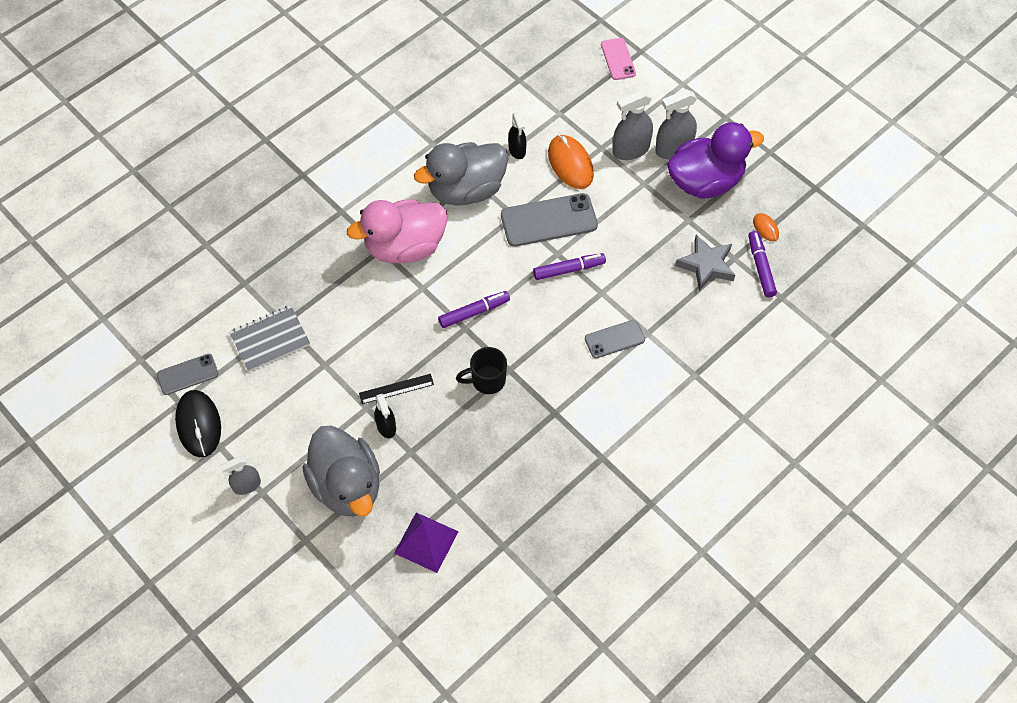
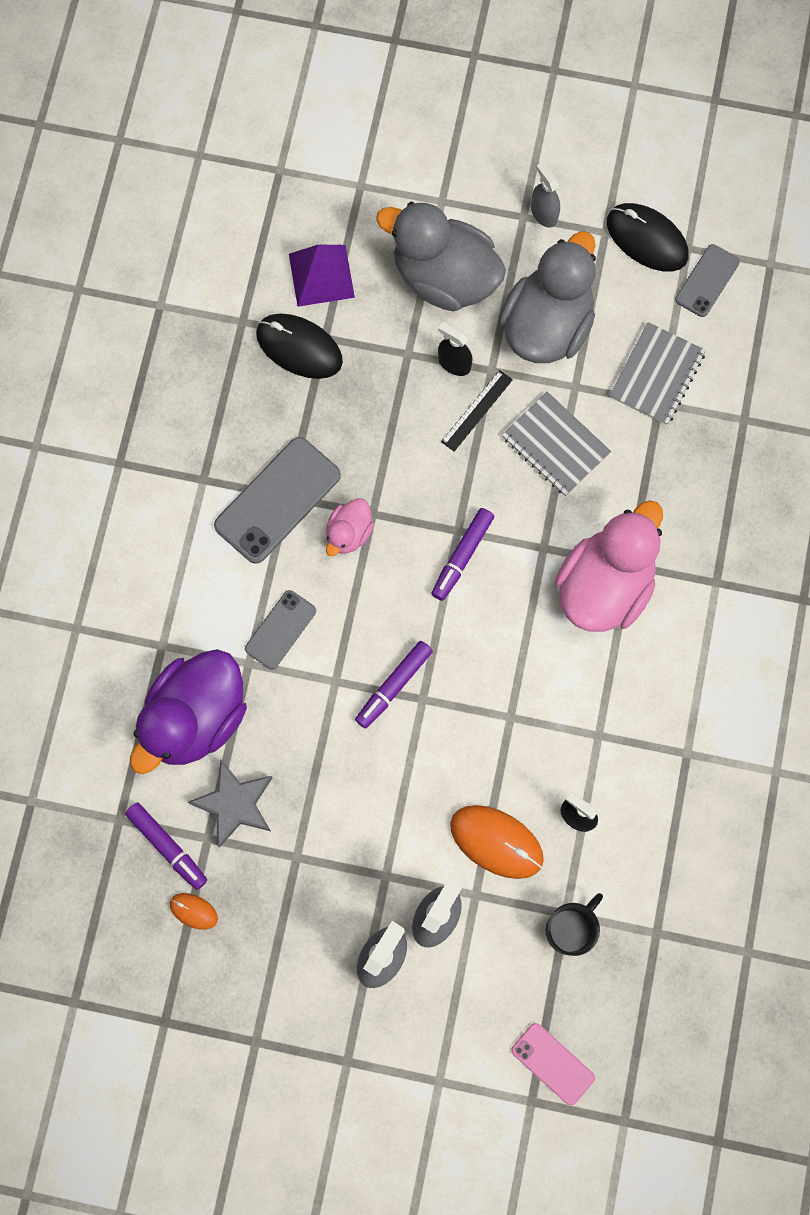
camera: 145 degrees right, 15 degrees up
(247, 485) = (544, 213): grey spray bottle -> grey spray bottle turned 60 degrees counterclockwise
(366, 338) = (555, 445): none -> grey notebook
(466, 190) = (594, 713): grey duck -> grey duck (547, 325)
(478, 502) = (299, 347): none -> black mouse
(487, 380) = (387, 485): black mug -> black mug (570, 929)
(532, 367) = (349, 533): none -> pink duck
(549, 220) = (464, 738): grey phone -> grey phone (277, 500)
(705, 181) = (310, 932): purple duck -> purple duck (195, 718)

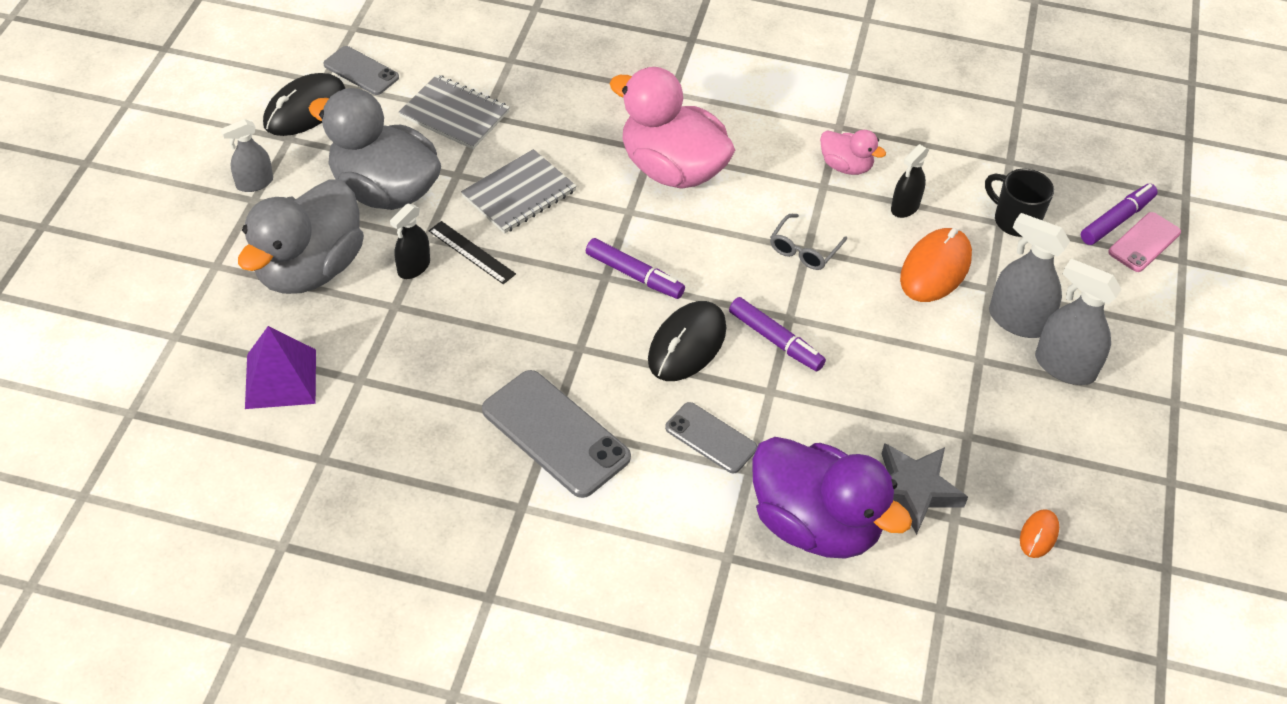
camera: 90 degrees left, 25 degrees down
(167, 847) = (968, 558): purple marker -> purple marker (1117, 220)
(299, 347) = (368, 404): black mouse -> black mouse (687, 344)
(349, 533) = (601, 369): pink duck -> pink duck (846, 166)
(508, 713) = (803, 250): none -> grey glasses

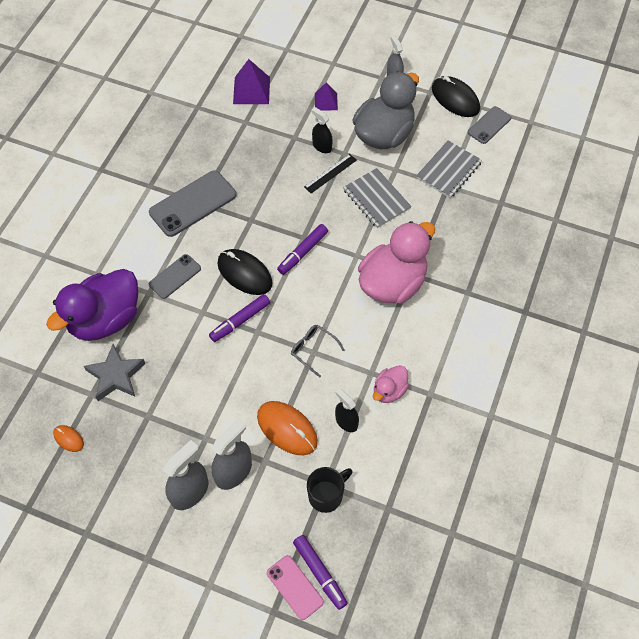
camera: 100 degrees right, 10 degrees up
(310, 269) = (326, 101): grey duck -> purple pyramid

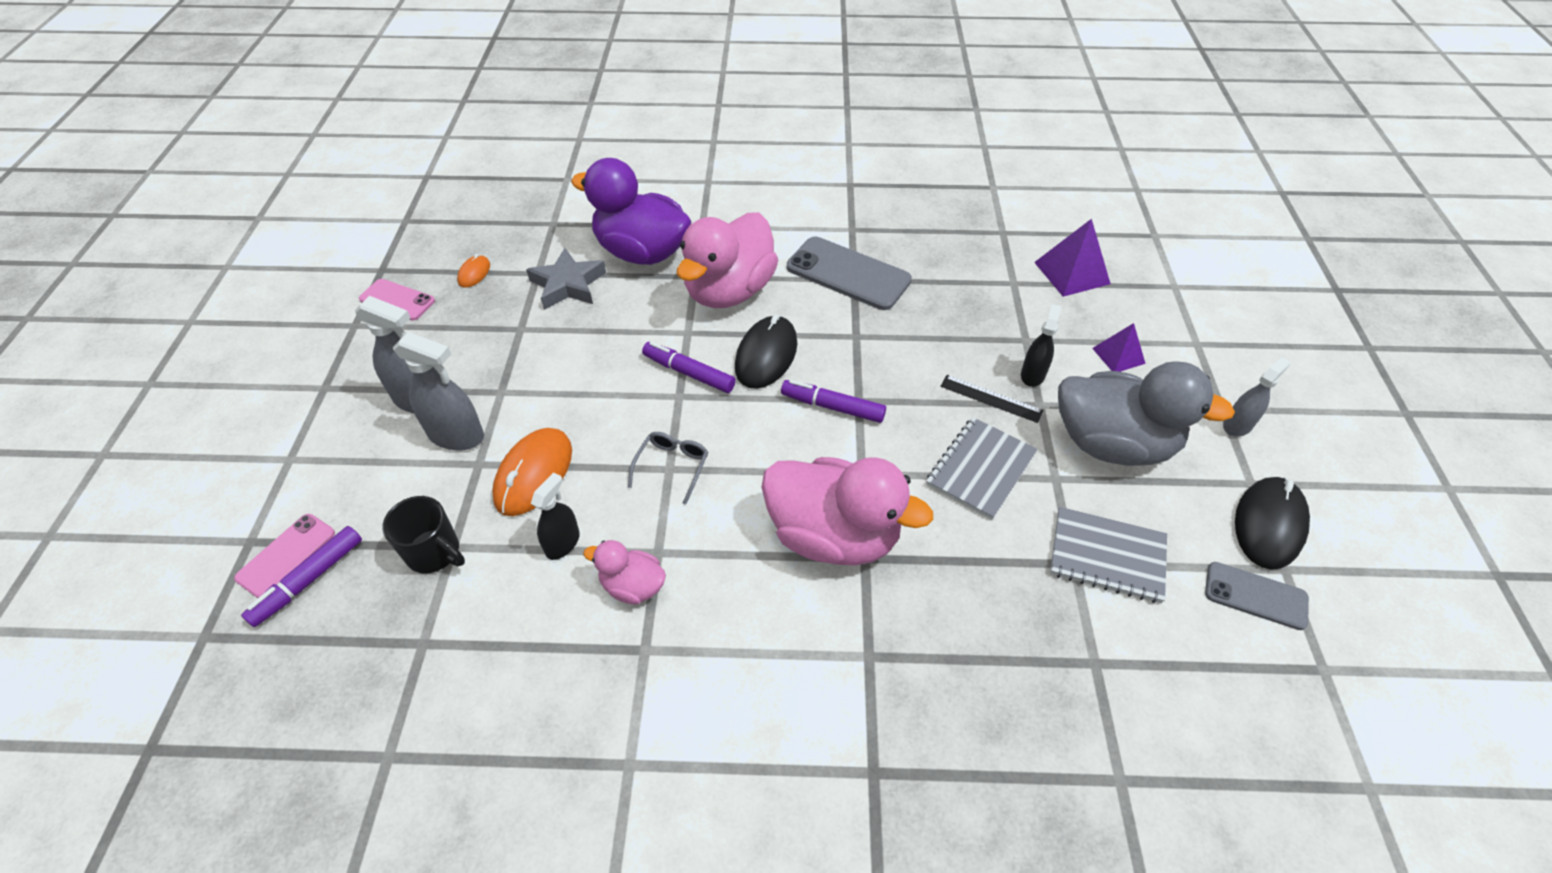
camera: 70 degrees right, 10 degrees down
(72, 499) = (397, 300): none -> pink phone
(175, 276) = (729, 291): grey phone -> pink duck

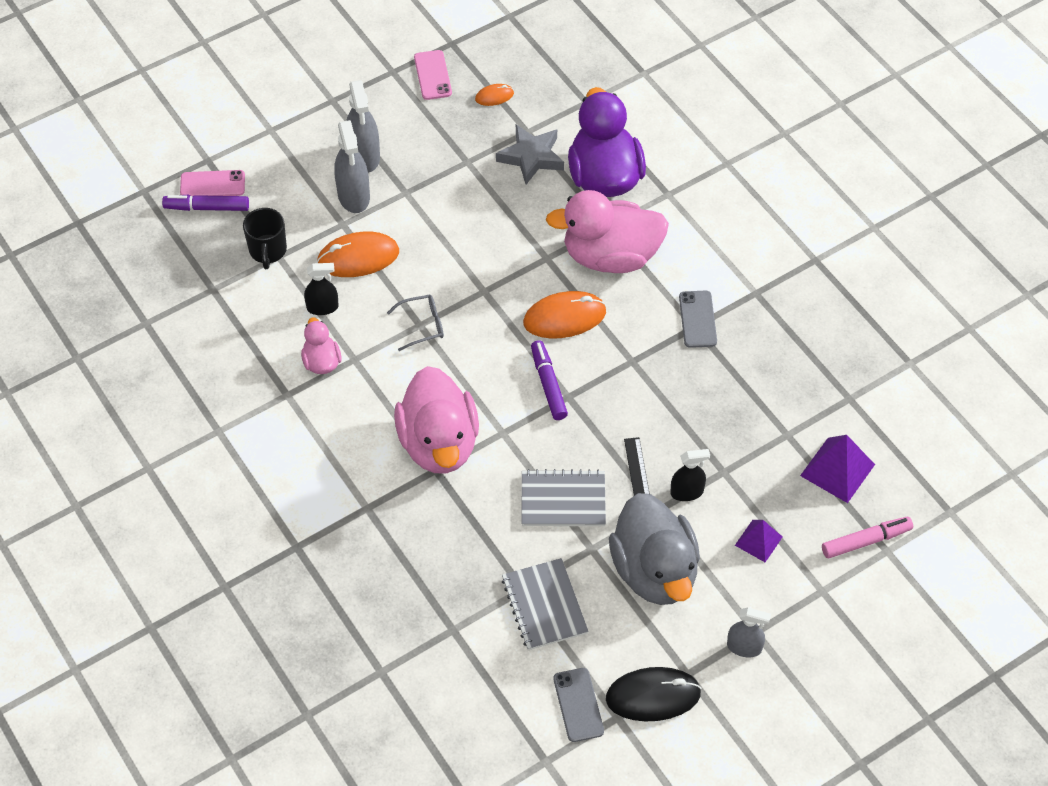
camera: 55 degrees right, 5 degrees up
(689, 373) = (509, 283): purple marker -> none
(766, 355) = (564, 317): black mouse -> orange mouse
(848, 274) = (697, 319): grey phone -> grey phone, size x0.59
(1157, 292) = (866, 541): none -> pink marker

